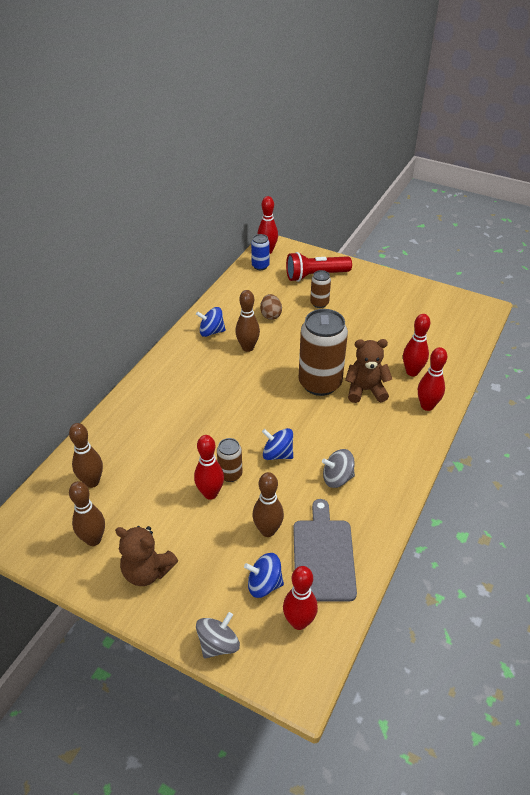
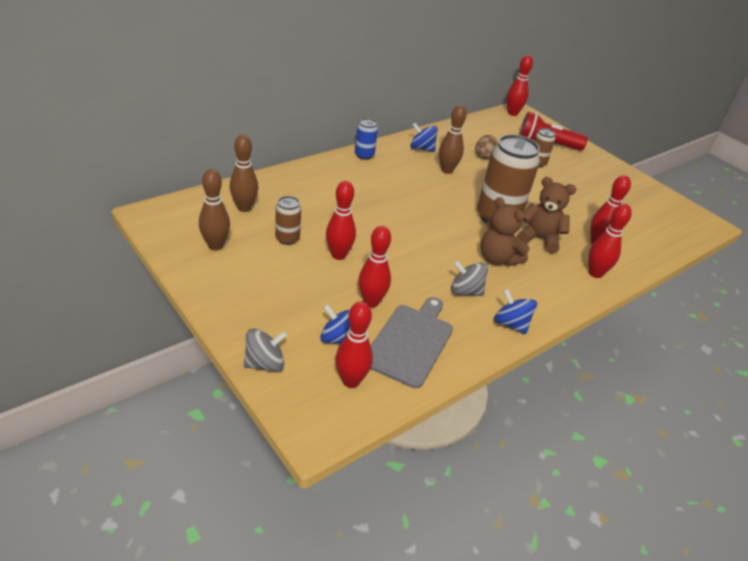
camera: 20 degrees right, 5 degrees down
(147, 571) = (243, 285): brown teddy bear -> brown teddy bear (497, 259)
(230, 474) = (366, 249): brown can -> brown can (287, 239)
(260, 266) = (498, 121): blue can -> blue can (364, 155)
(268, 530) = (371, 302): brown bowling pin -> red bowling pin
(277, 454) = (420, 252): blue spinning top -> blue spinning top (510, 324)

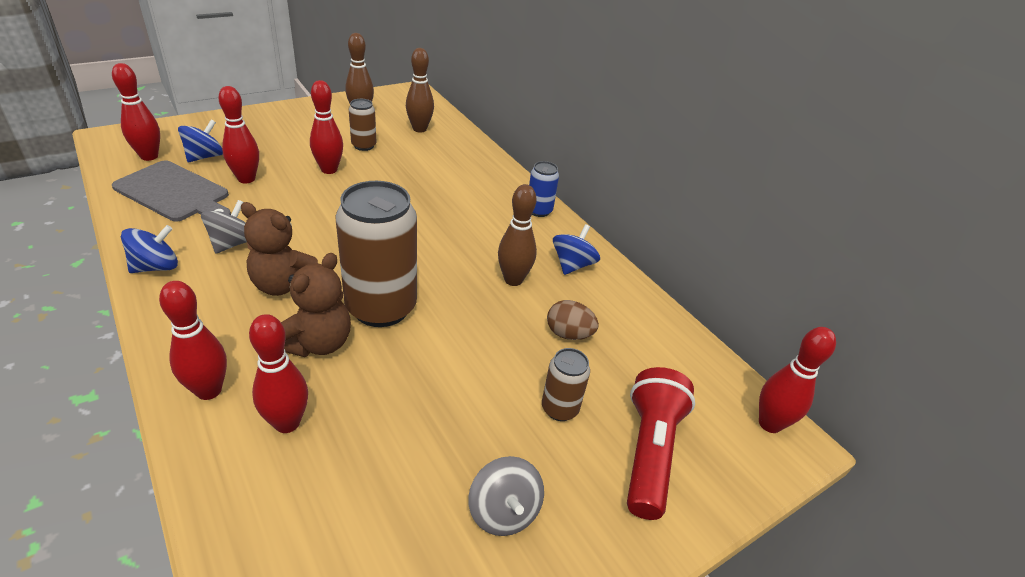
camera: 95 degrees right, 0 degrees up
(265, 363) = (198, 124): grey spinning top -> grey spinning top (503, 512)
(497, 259) = (284, 285): brown teddy bear -> brown teddy bear turned 120 degrees counterclockwise

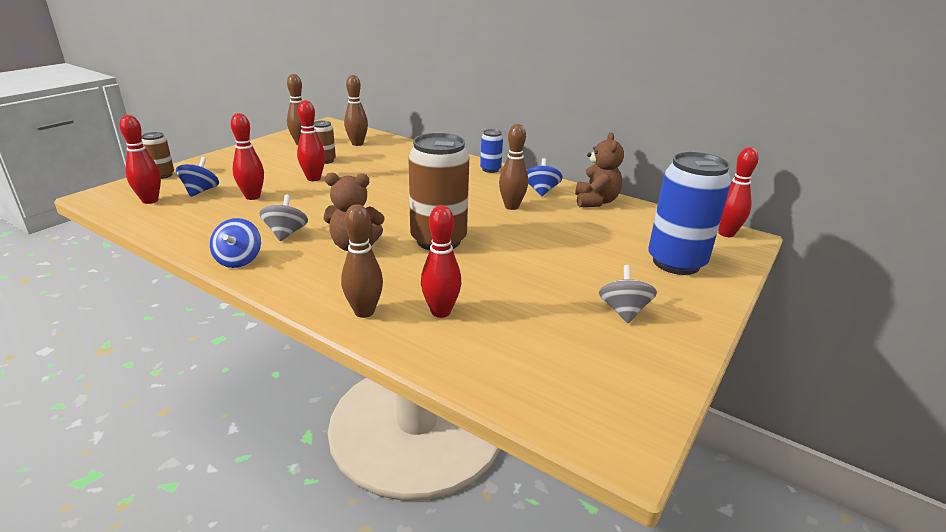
camera: 20 degrees left, 10 degrees down
(156, 267) = (239, 260): blue spinning top -> blue spinning top turned 150 degrees clockwise
(175, 193) = (201, 216): grey cutting board -> none
(209, 390) = (364, 312): red bowling pin -> brown bowling pin
(318, 343) = (415, 268): brown teddy bear -> brown teddy bear (595, 201)
(503, 512) = (623, 311): grey spinning top -> grey spinning top turned 135 degrees counterclockwise
(559, 408) = (606, 258): brown can -> brown can (162, 175)
(568, 334) = (574, 223): brown egg -> none
(649, 452) = (676, 263): red flashlight -> blue can

